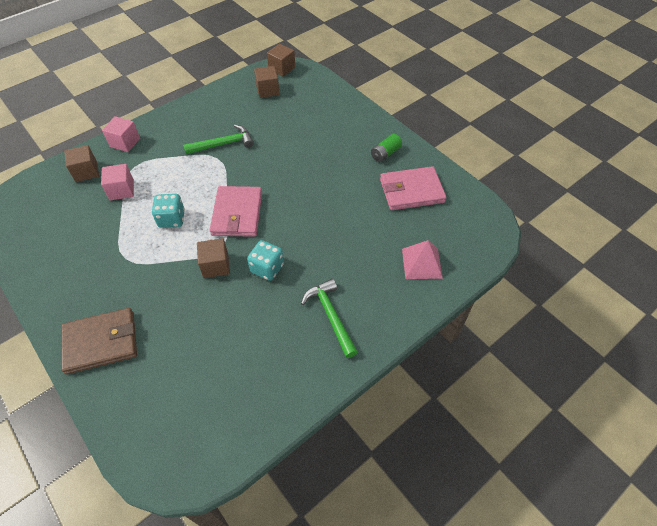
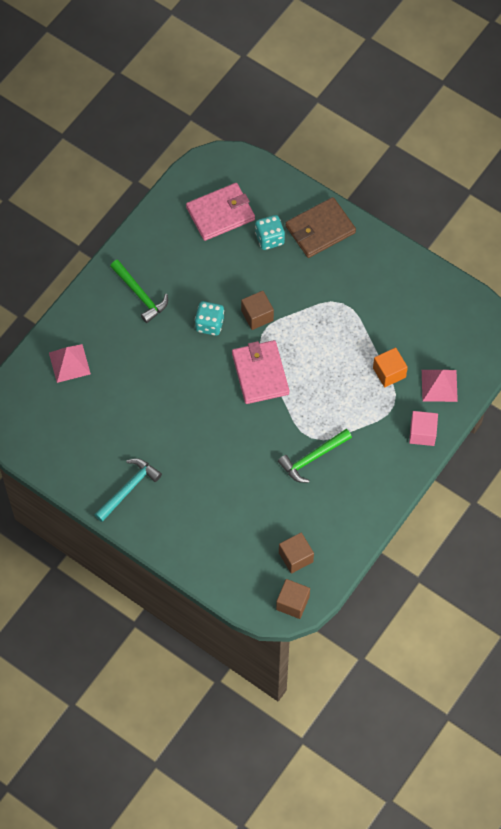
camera: 165 degrees right, 10 degrees up
(86, 172) = (439, 385): brown cube -> pink pyramid
(122, 190) = (389, 372): pink cube -> orange cube
(172, 219) = (321, 352): turquoise dice -> turquoise dice (269, 238)
(385, 153) = (128, 488): green battery -> turquoise hammer
(411, 191) = (91, 444): pink wallet -> pink wallet (220, 213)

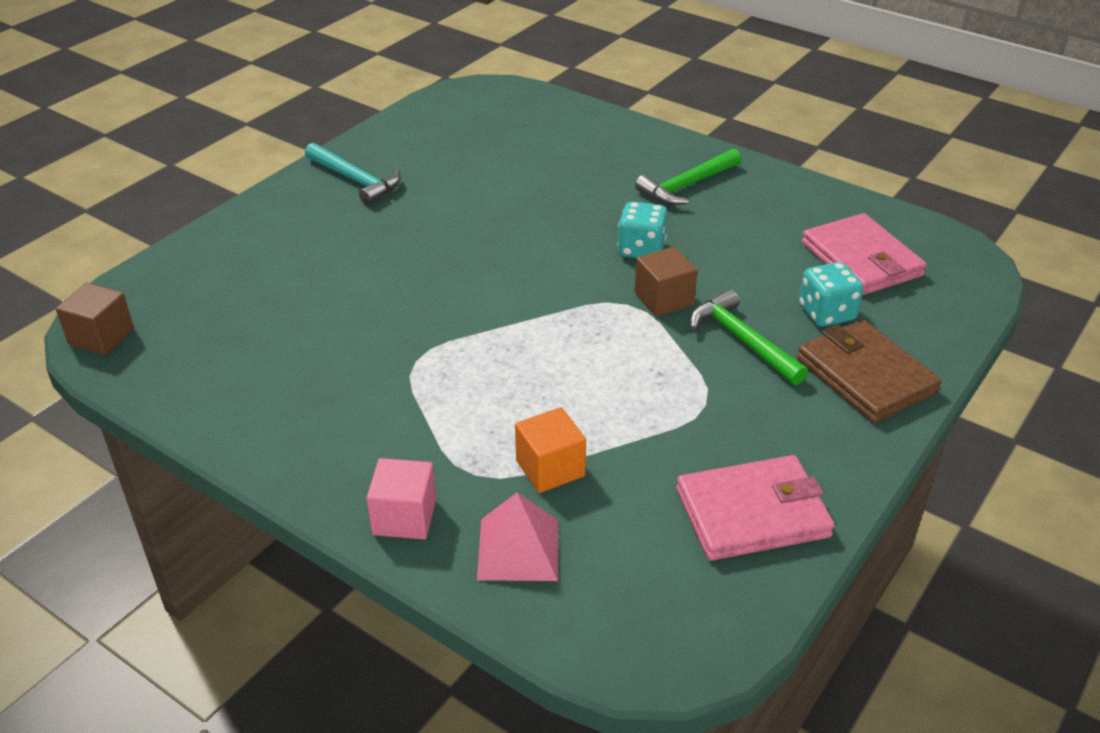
camera: 90 degrees right, 25 degrees down
(69, 363) = (565, 132): pink pyramid -> none
(260, 373) = (548, 302): pink wallet -> pink wallet (752, 513)
(295, 557) = (185, 340): brown cube -> none
(312, 458) = (373, 362): green hammer -> green hammer (742, 340)

